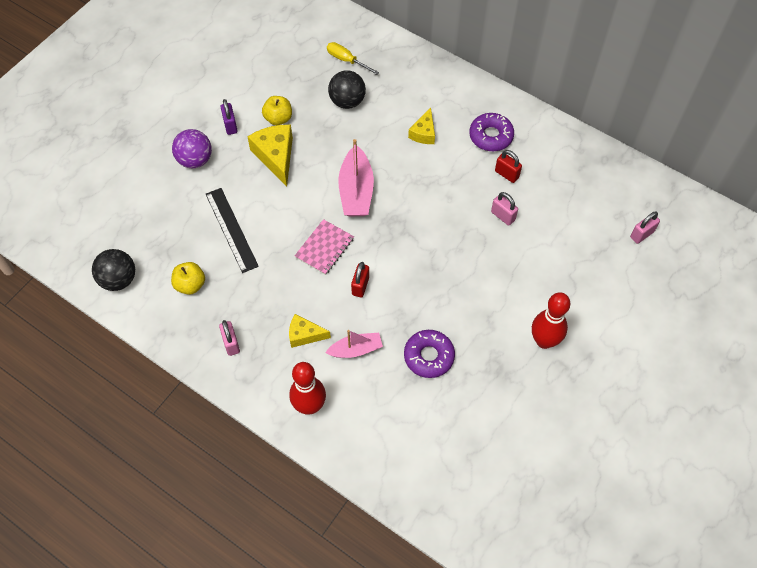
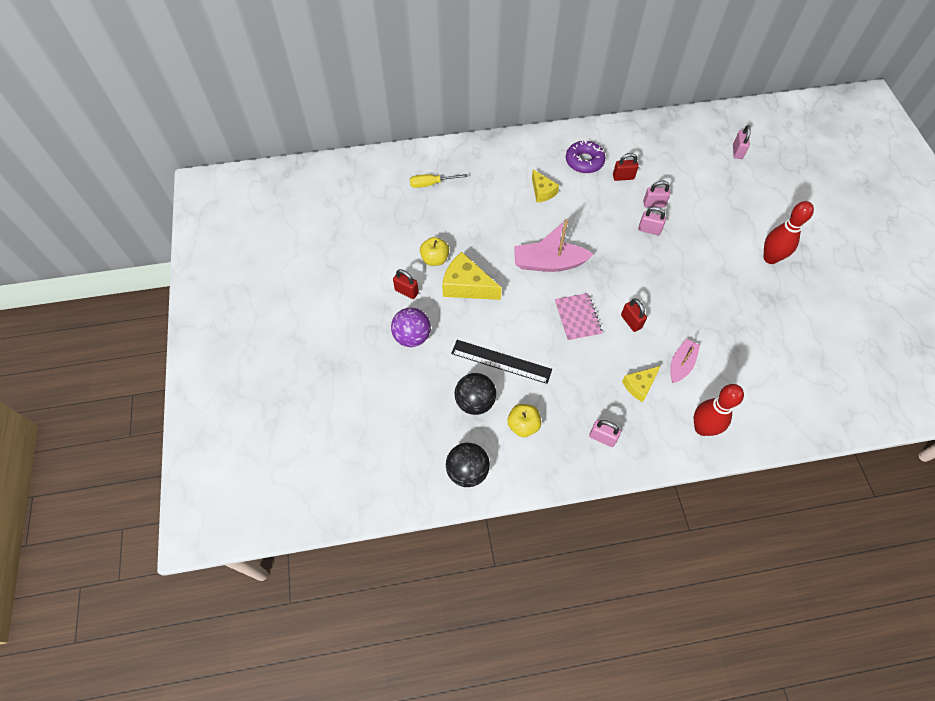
camera: 45 degrees left, 0 degrees up
(230, 125) = (406, 291): purple padlock -> red padlock
(347, 101) = (467, 210): black ball -> black ball (475, 402)
(356, 191) = (549, 263): pink boat -> pink boat turned 135 degrees clockwise
(429, 356) = (725, 327): purple donut -> none
(470, 232) = (649, 230): none -> pink padlock

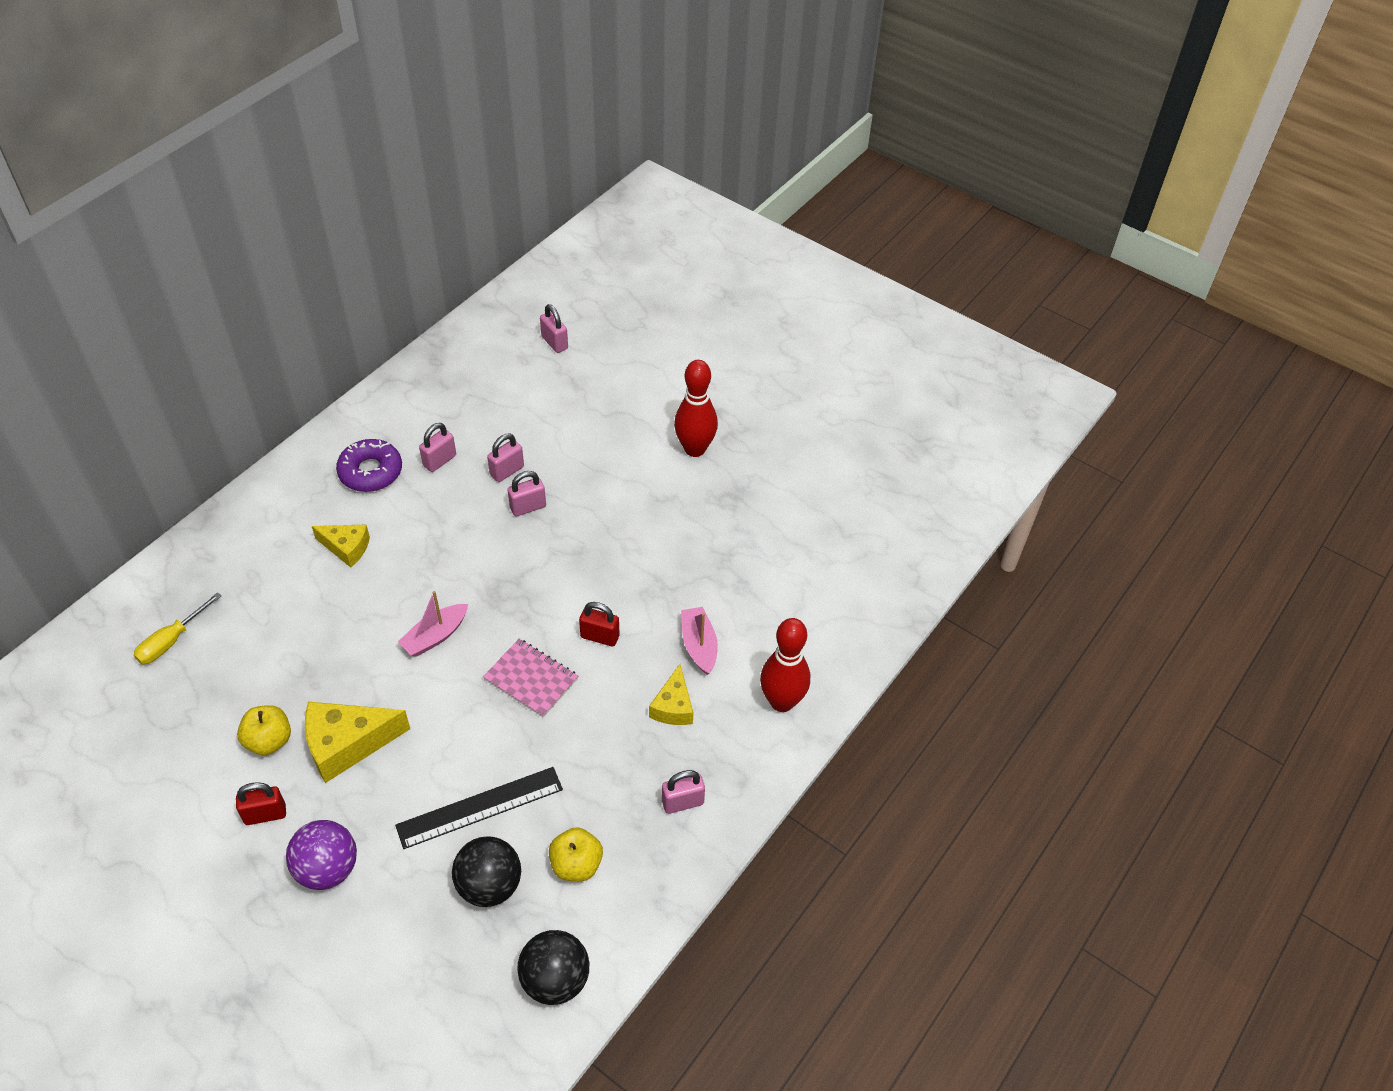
camera: 45 degrees left, 10 degrees down
(549, 263) = (435, 636): pink boat -> pink boat, size x0.62
(623, 177) = (439, 461): red padlock -> pink padlock

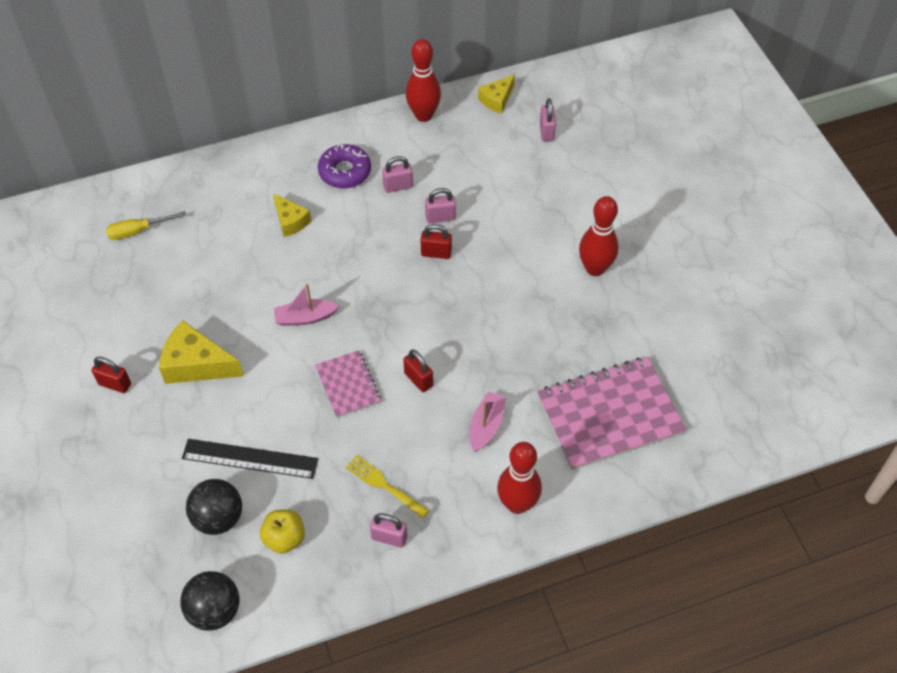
camera: 35 degrees right, 5 degrees up
(269, 741) = (150, 334): yellow apple -> none
(328, 869) = (127, 444): purple ball -> none
(416, 380) = (423, 115): none -> red bowling pin
(528, 507) = (436, 253): pink padlock -> red padlock
(640, 756) = (383, 485): none -> yellow fork
(673, 706) = (434, 462): yellow cheese -> yellow cheese (497, 100)
(806, 575) = (609, 415): none -> pink notebook

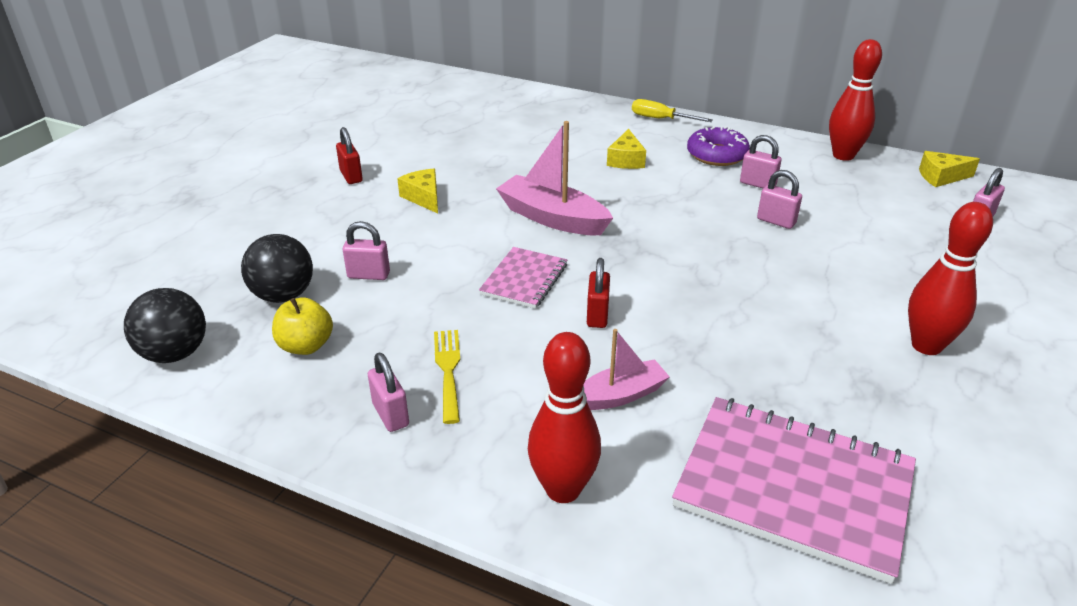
camera: 45 degrees right, 20 degrees down
(138, 231) = (499, 113): yellow screwdriver -> yellow screwdriver (660, 119)
(196, 364) = (423, 197): yellow cheese -> yellow cheese, size x0.62
(250, 458) = (369, 275): black ruler -> pink padlock
(305, 317) = (552, 218): pink boat -> pink boat, size x1.61
(436, 253) = (739, 241): red padlock -> none

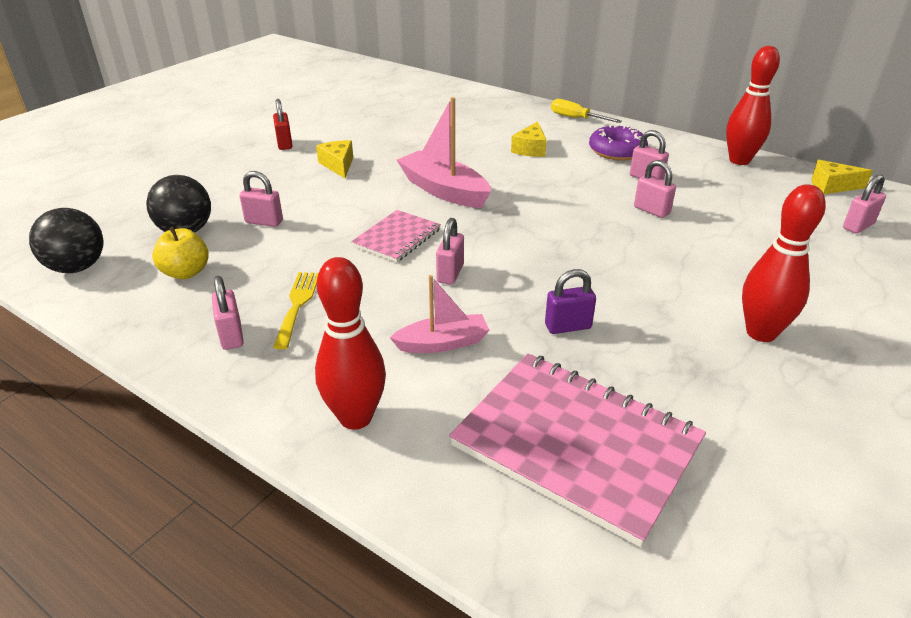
camera: 10 degrees right, 0 degrees up
(597, 315) = (450, 274): red padlock -> pink padlock
(739, 361) = (568, 326): none -> purple padlock

